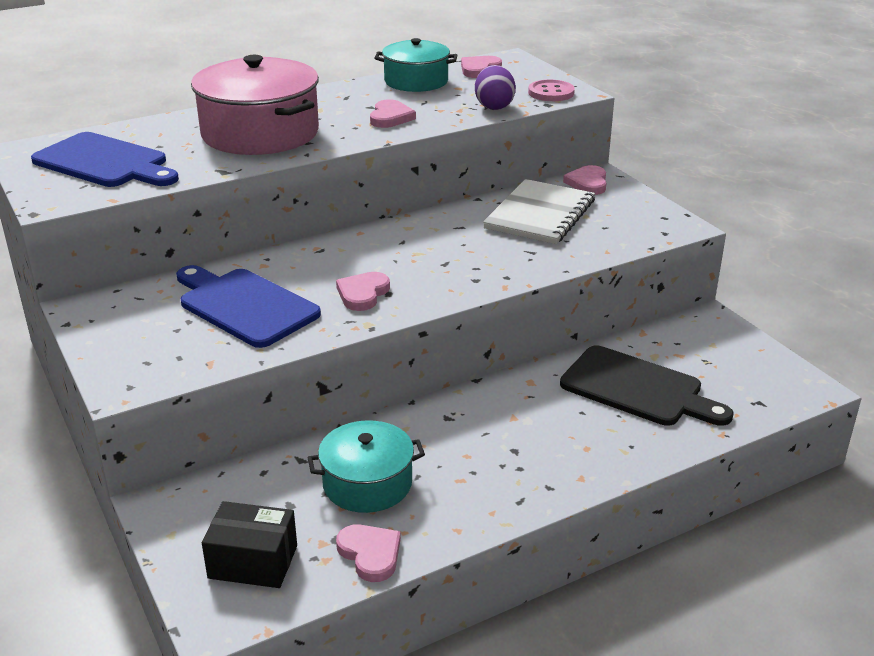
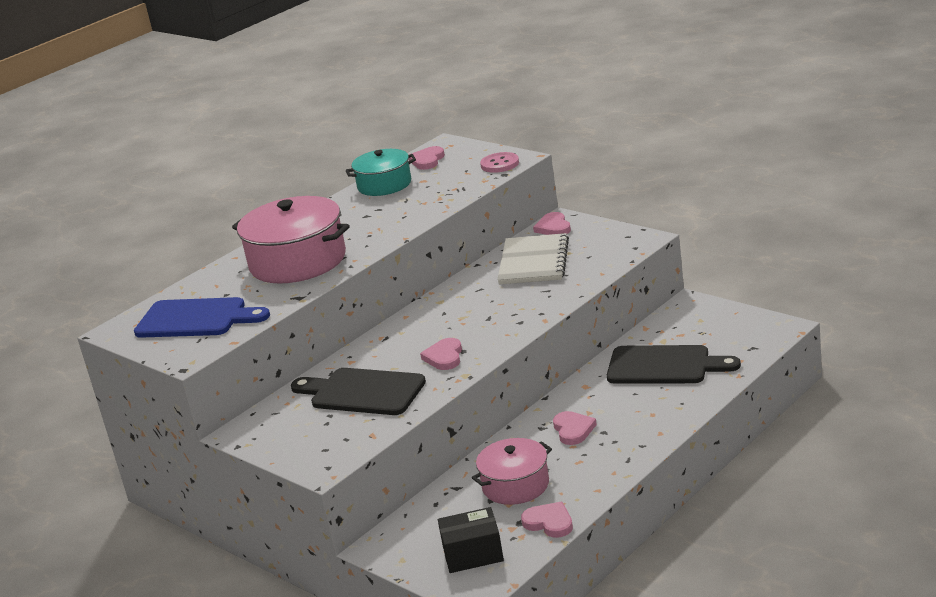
camera: 15 degrees left, 5 degrees down
(244, 306) = (363, 392): blue cutting board -> black cutting board
(367, 483) = (515, 485): turquoise pot -> pink pot
(390, 117) = (390, 219): pink heart -> pink heart (573, 430)
(494, 106) = (464, 188): purple egg -> none

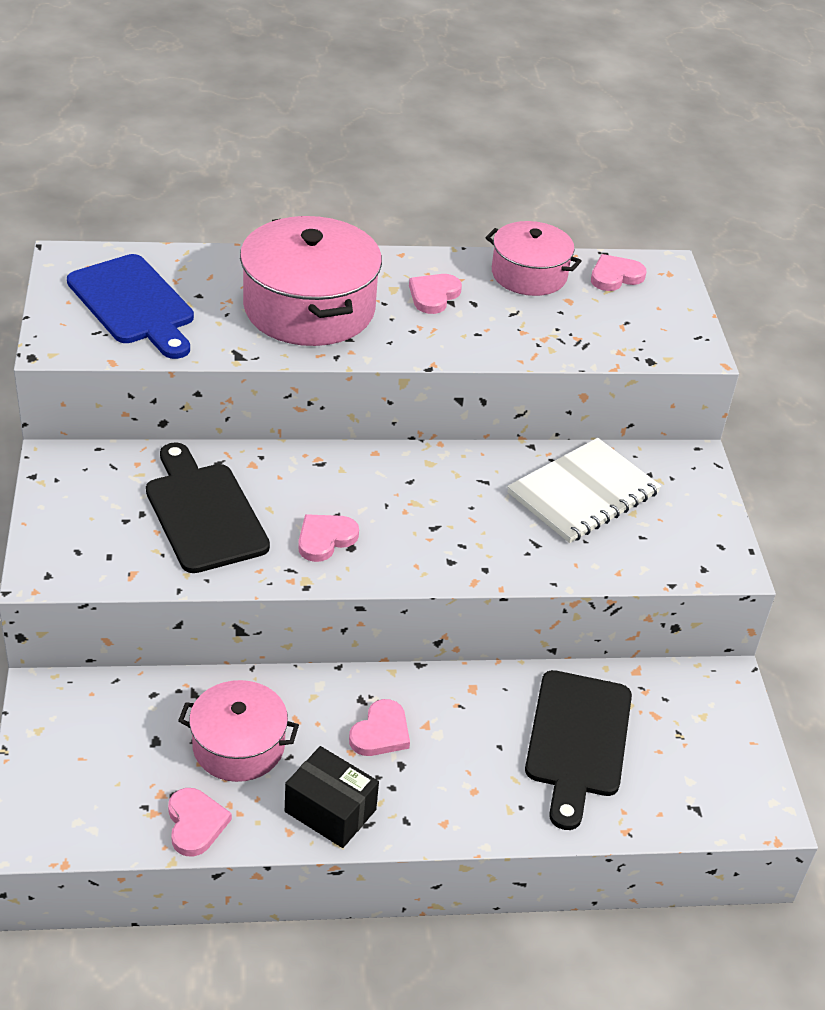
camera: 35 degrees right, 15 degrees up
(384, 185) = (529, 275): turquoise pot -> pink pot
(473, 554) = (90, 788): black box -> black box (330, 810)
(500, 164) = (669, 343): pink button -> none
(553, 227) = (671, 464): pink heart -> pink heart (433, 295)
(664, 366) = (578, 740): black cutting board -> black cutting board turned 45 degrees clockwise

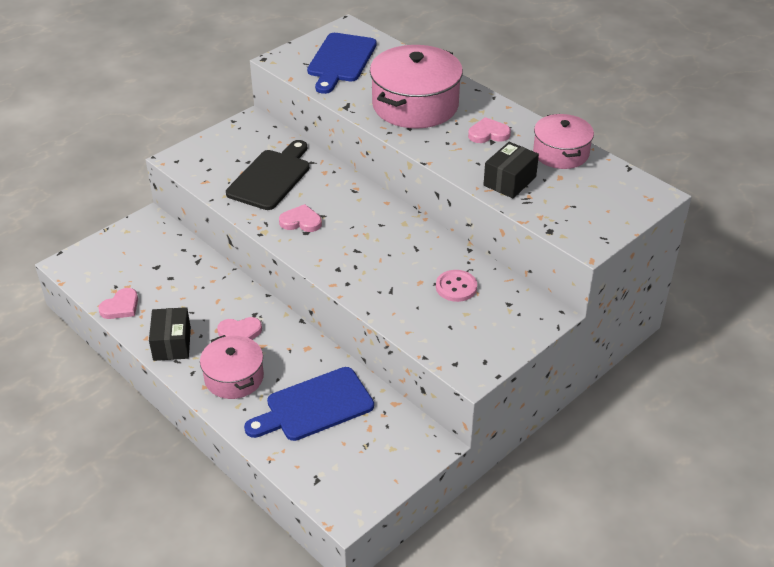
camera: 55 degrees right, 0 degrees up
(238, 746) = (180, 292): pink pot -> pink pot (234, 377)
(536, 334) = (509, 181): none -> black box
(578, 740) = (315, 406): black cutting board -> blue cutting board
(583, 493) = (456, 287): white notebook -> pink button
(615, 276) = (612, 181): pink heart -> none

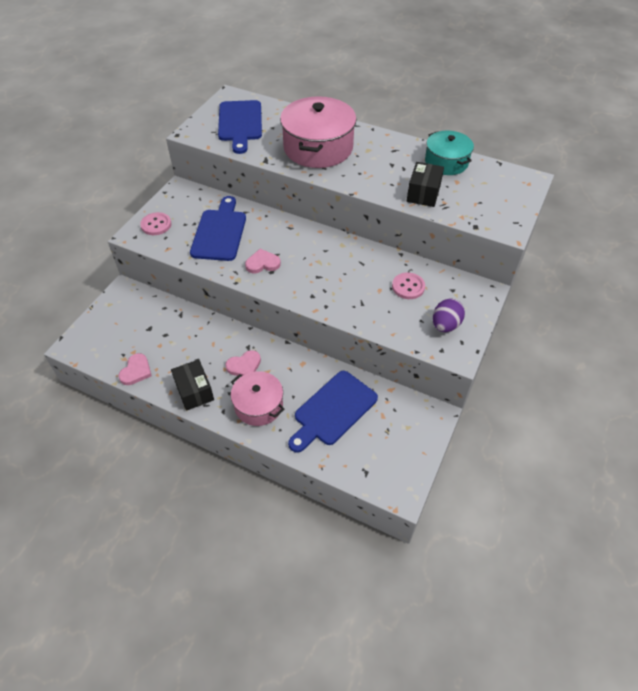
camera: 20 degrees left, 10 degrees up
(205, 154) = (156, 225): none -> pink button
(271, 177) = (219, 232): black cutting board -> blue cutting board
(476, 339) = (445, 325): none -> purple egg
(488, 133) = (385, 159): pink heart -> none
(561, 153) = (446, 162): pink pot -> turquoise pot

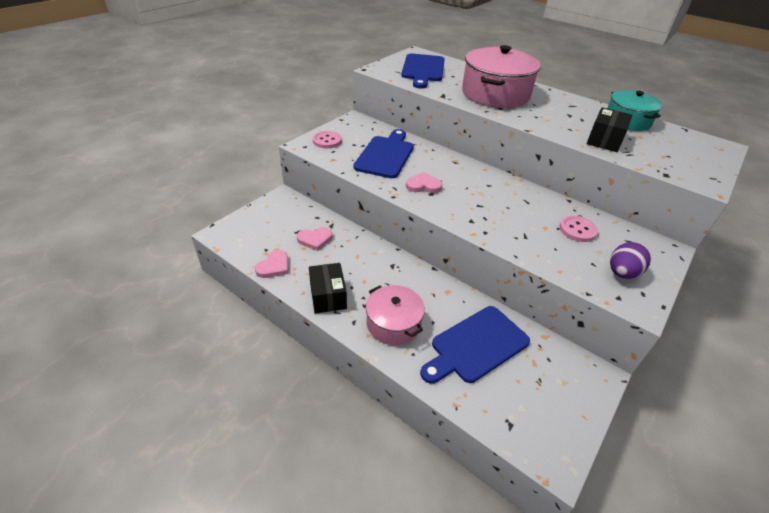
camera: 10 degrees right, 10 degrees down
(244, 366) = (385, 282): pink heart -> pink heart (315, 239)

